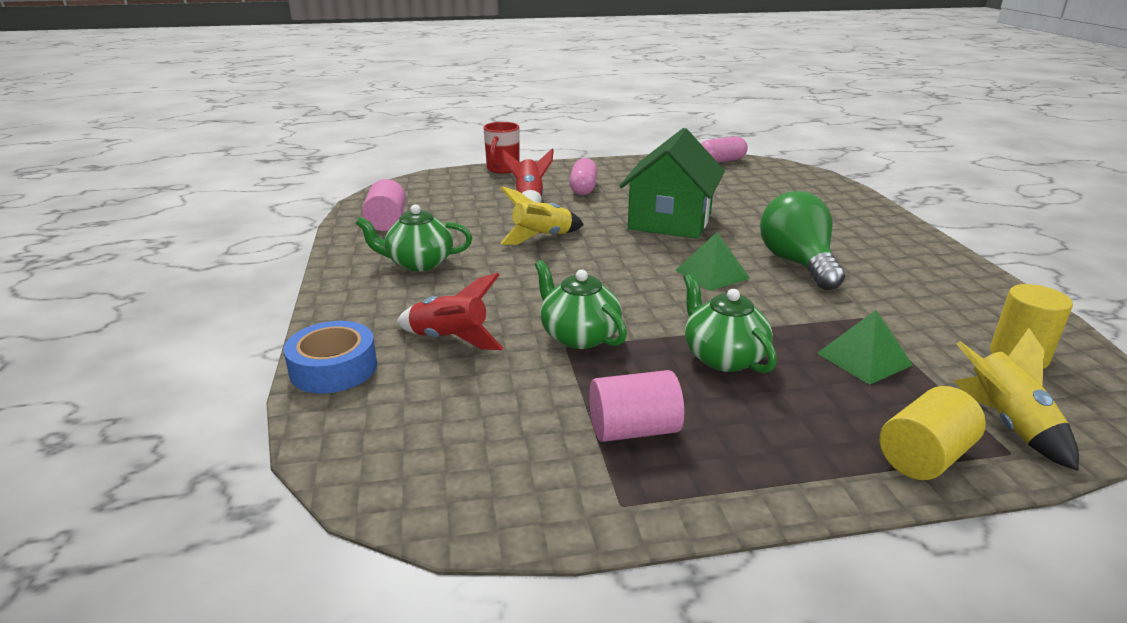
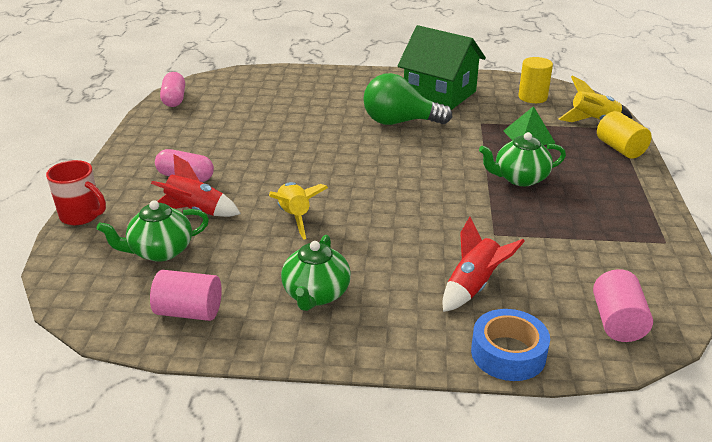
camera: 75 degrees left, 5 degrees up
(579, 336) = (481, 226): green teapot -> green teapot (160, 251)
(634, 430) = (597, 225): pink cylinder -> pink cylinder (617, 322)
(670, 221) = (296, 151): green house -> green house (440, 94)
(712, 274) = (403, 155): green pyramid -> none

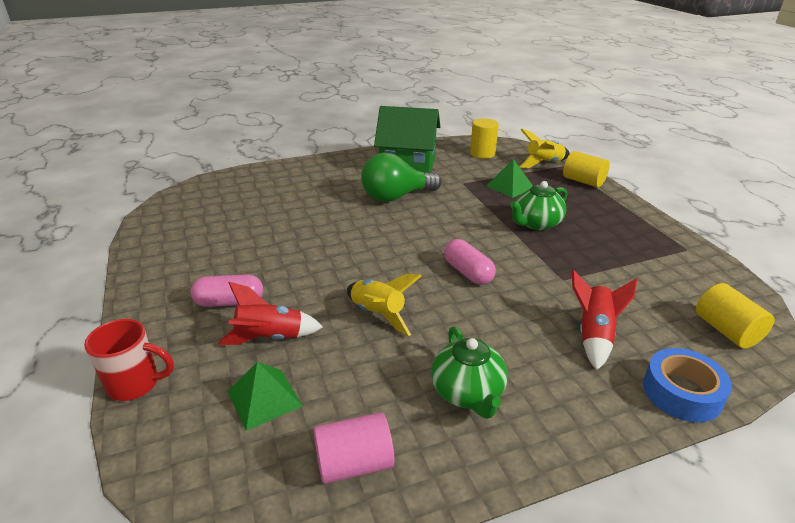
camera: 25 degrees left, 0 degrees up
(160, 251) = (264, 398): green teapot -> green pyramid
(174, 99) = (155, 221): pink capsule -> pink capsule (468, 272)
(617, 322) = (726, 331): pink cylinder -> yellow cylinder

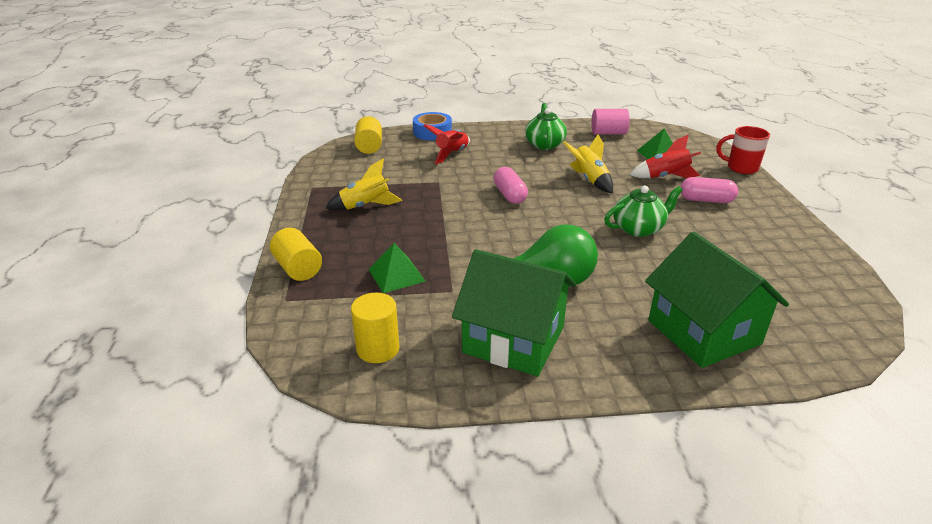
camera: 165 degrees left, 0 degrees up
(287, 182) = (704, 332): none -> green house
(536, 223) = (413, 225): green teapot -> green teapot (638, 229)
(544, 163) = (308, 309): yellow rocket -> yellow rocket (366, 206)

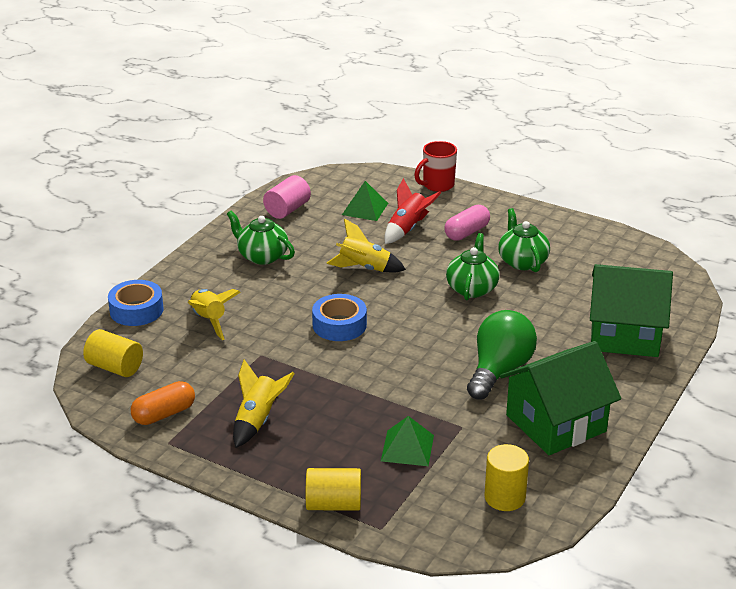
camera: 55 degrees left, 0 degrees up
(339, 176) = (164, 414): none -> orange capsule
(451, 154) = (209, 321): red rocket -> yellow rocket
(509, 195) = (339, 325): pink capsule -> blue tape
(715, 237) = (522, 261): none -> green teapot

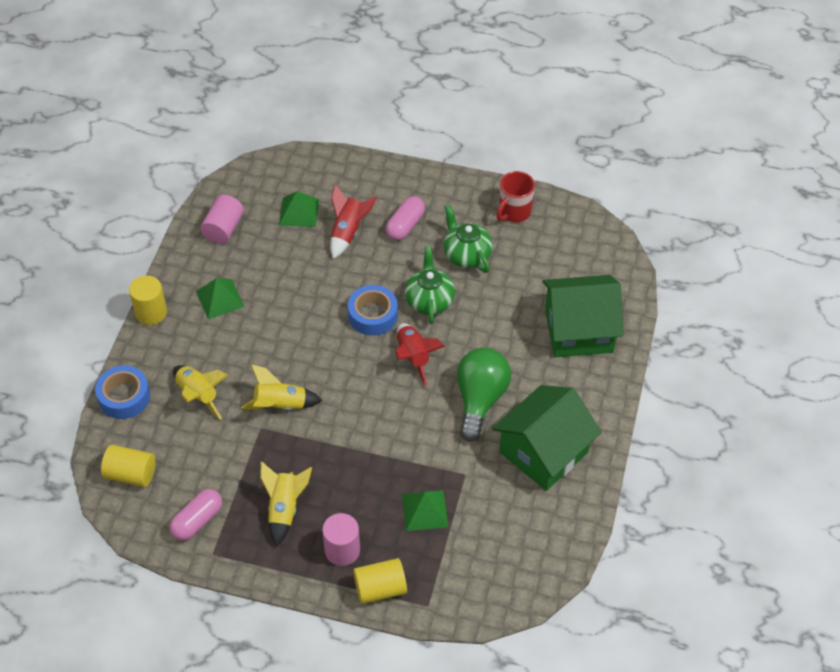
camera: 15 degrees left, 20 degrees up
(164, 414) = (197, 521): orange capsule -> pink capsule
(262, 256) = (220, 299): green teapot -> green pyramid
(305, 464) = (342, 550): none -> pink cylinder
(339, 325) = (321, 374): blue tape -> blue tape (373, 315)
(364, 268) = (322, 295): yellow rocket -> yellow rocket (280, 405)
(437, 185) = (359, 164): red mug -> red mug (514, 212)
(440, 327) = (413, 357): none -> red rocket
(504, 497) = (521, 546): yellow cylinder -> yellow cylinder (151, 312)

